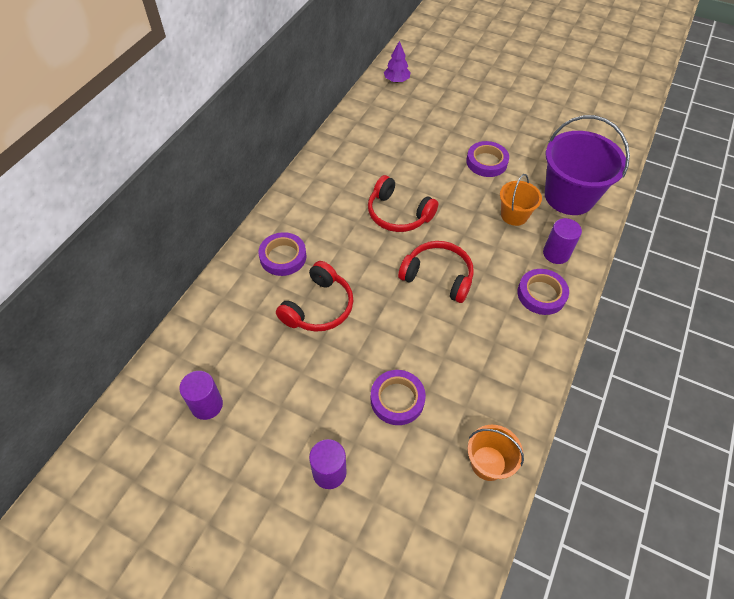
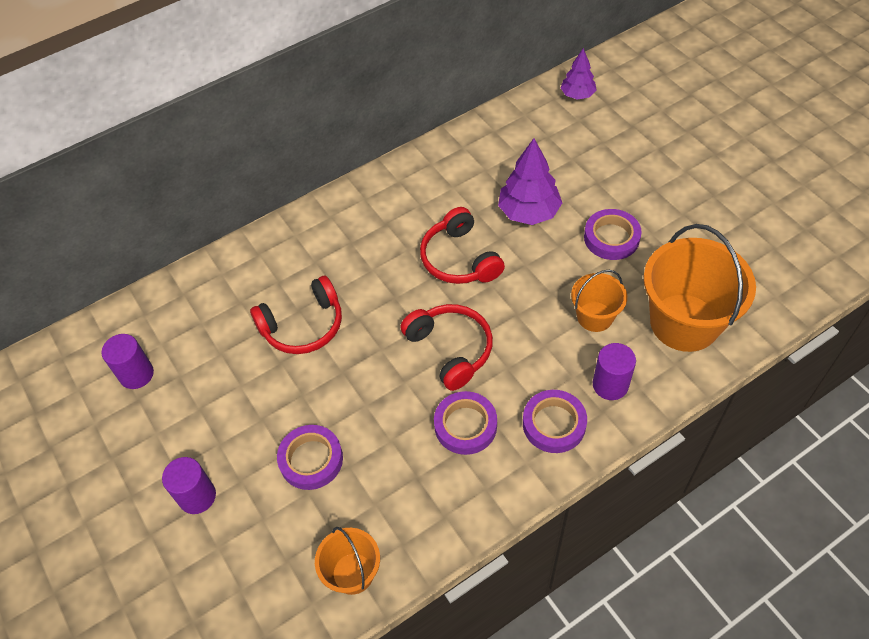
camera: 35 degrees right, 0 degrees up
(283, 257) = (306, 256): purple tape -> purple tape (465, 425)
(421, 166) = (529, 212): none -> purple tree
(569, 196) = (684, 322): purple bucket -> orange bucket

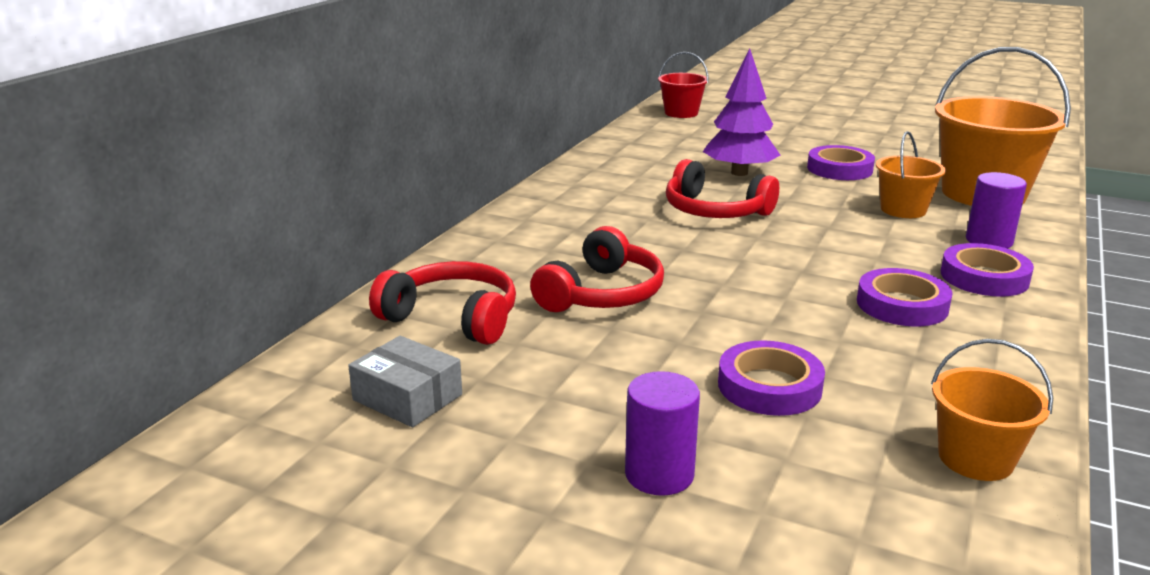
camera: 35 degrees left, 30 degrees down
(136, 374) = (407, 397): purple cylinder -> grey box
(450, 349) = (799, 263): red headphones -> red headphones (452, 318)
(577, 95) = (681, 113): purple tree -> red bucket

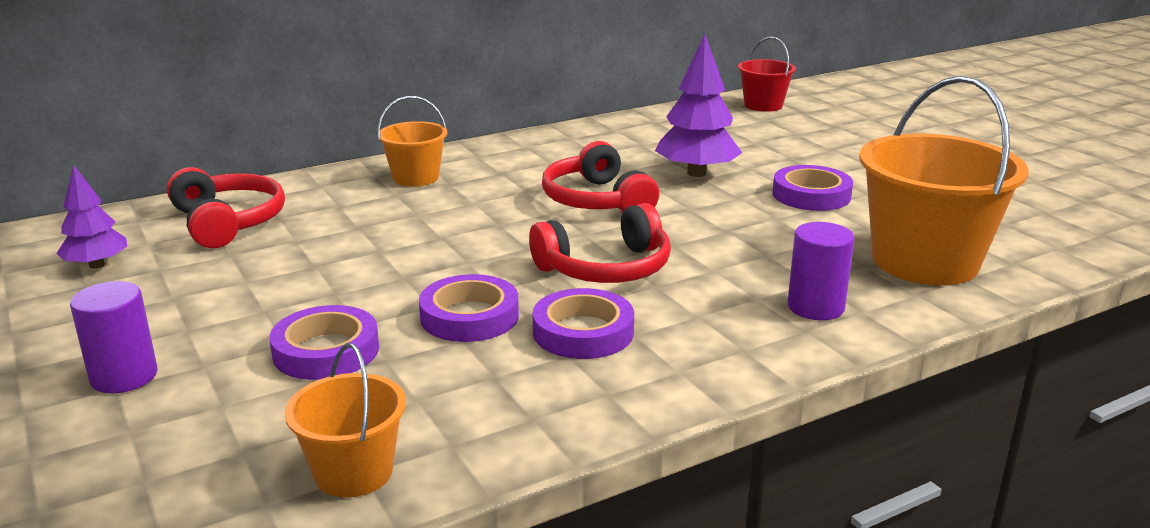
camera: 35 degrees right, 0 degrees up
(407, 397) = (97, 265): grey box -> purple tree
(602, 294) = (360, 239): red headphones -> red headphones (606, 268)
(903, 210) = (789, 251): orange bucket -> orange bucket (416, 178)
(984, 277) = (726, 337): purple tape -> purple tape (469, 316)

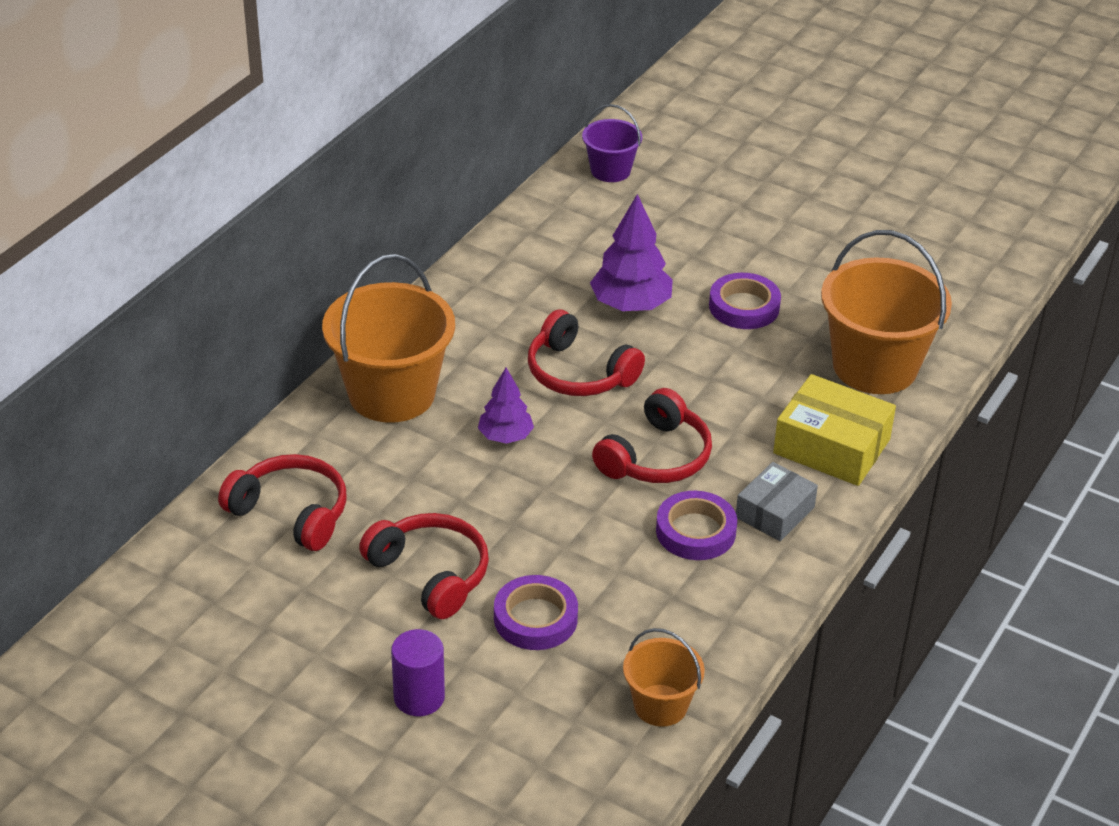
camera: 30 degrees left, 15 degrees up
(97, 265) = (243, 603): purple tree -> purple tree (505, 436)
(278, 290) = (430, 574): none -> red headphones
(416, 178) = (392, 394): orange bucket -> orange bucket, size x1.89
(469, 316) = (603, 546): purple tape -> none
(692, 341) = (775, 512): none -> grey box
(763, 105) = (610, 170): red bucket -> purple bucket
(815, 307) = (831, 446): purple cylinder -> yellow box

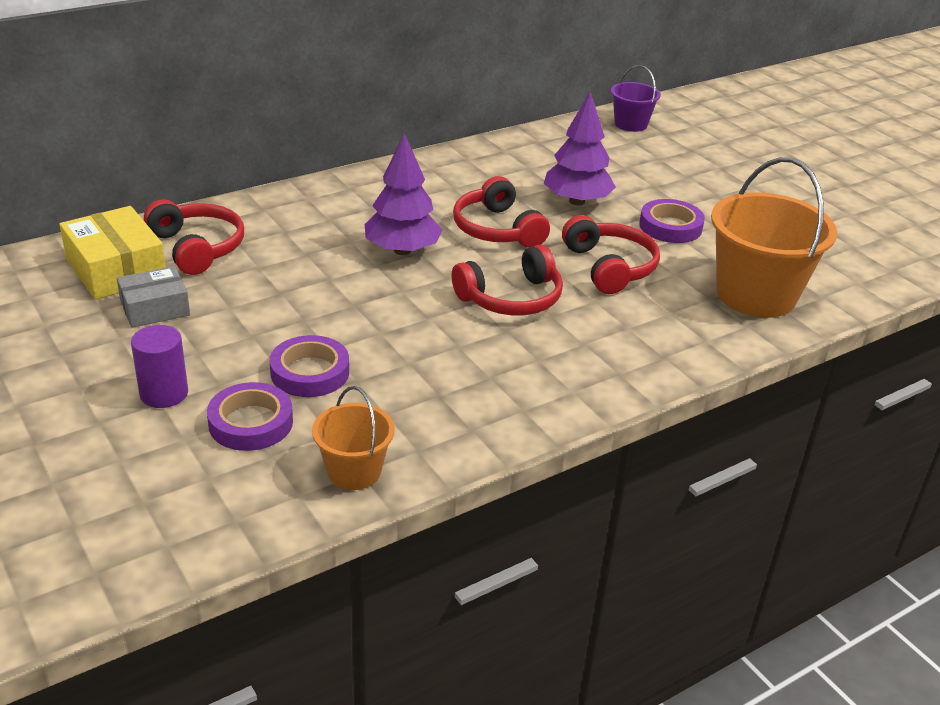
camera: 25 degrees right, 5 degrees down
(392, 394) = (343, 202): orange bucket -> none
(430, 574) = (258, 316): red headphones -> red headphones (609, 267)
(505, 436) = (402, 250): purple tree -> purple tree, size x1.60
(695, 531) = (500, 357): purple tape -> purple tape (251, 423)
(775, 512) = (581, 366): grey box -> grey box (155, 308)
(831, 446) = (672, 336): yellow box -> yellow box (116, 269)

